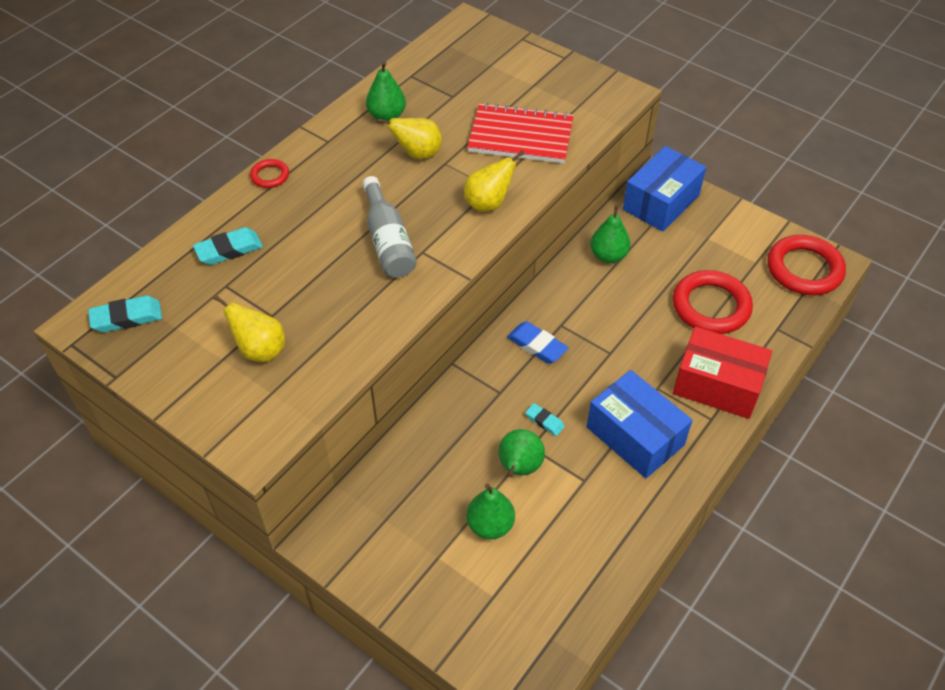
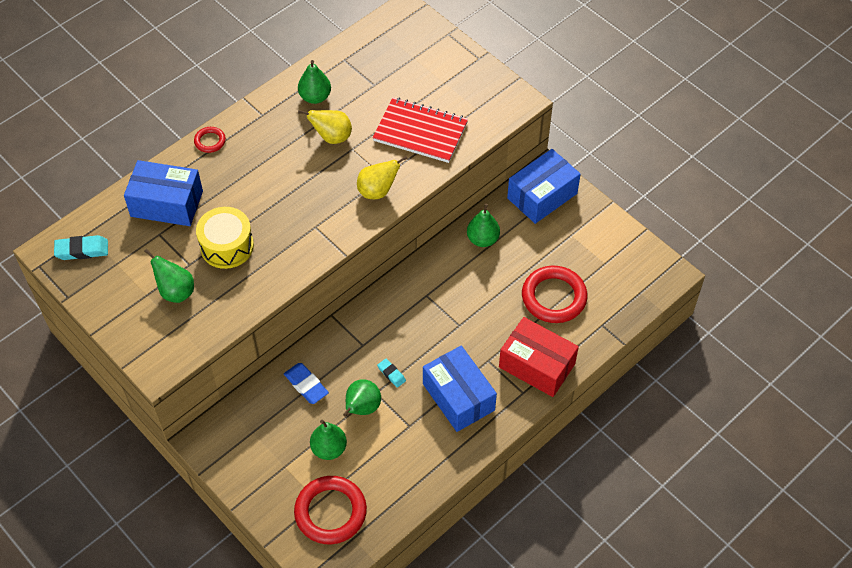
camera: 10 degrees right, 5 degrees up
(229, 250) = (167, 203): turquoise eraser -> blue box
(260, 350) = (175, 291): yellow pear -> green pear
(316, 288) = (227, 246): none -> yellow drum
(388, 241) = (290, 213): grey bottle -> none
(537, 345) = (402, 310): blue eraser -> blue eraser (306, 385)
(804, 269) = (643, 275): red ring -> red ring (330, 512)

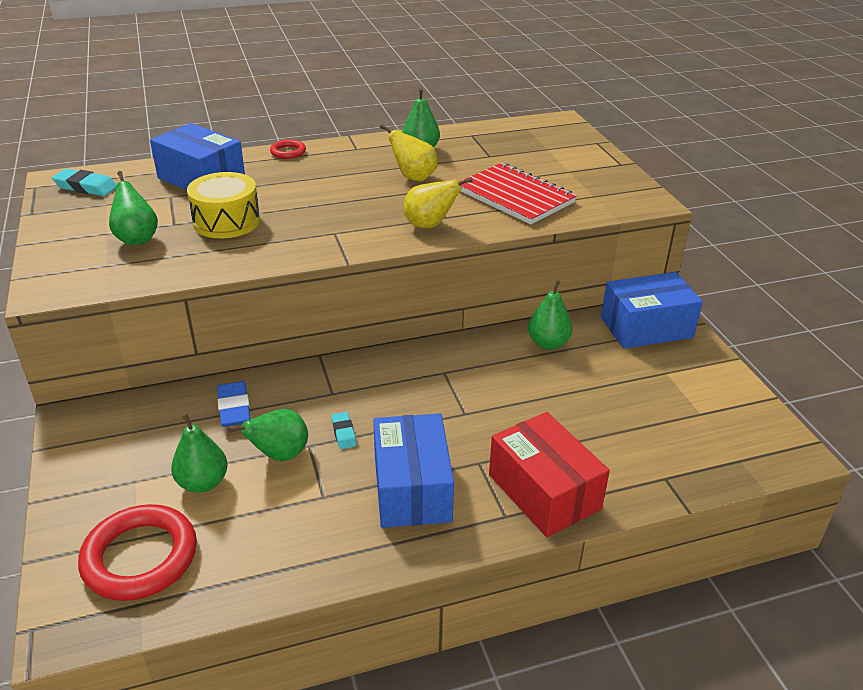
camera: 25 degrees right, 20 degrees down
(554, 297) = (610, 426): red ring -> none

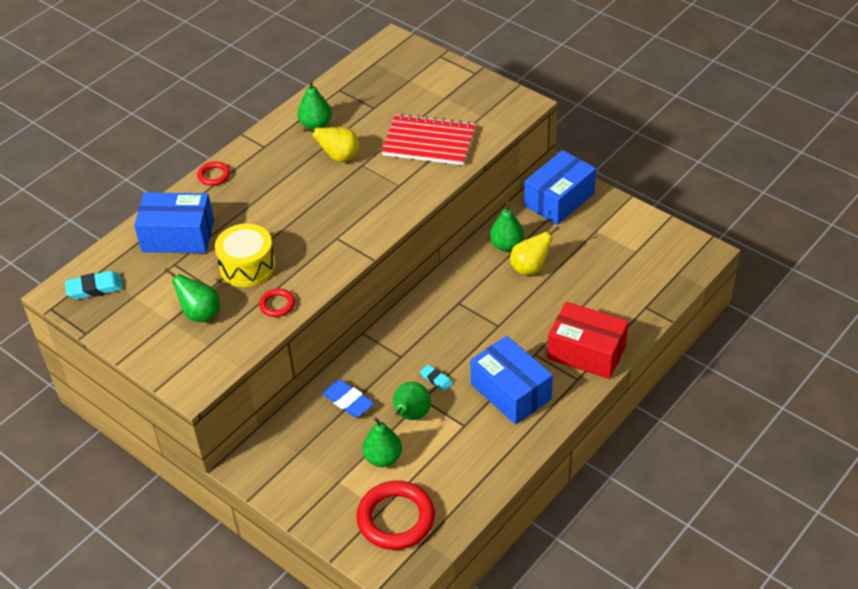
camera: 30 degrees left, 10 degrees up
(210, 260) = (277, 305): none -> red ring
(430, 225) = (395, 199): yellow pear -> yellow pear (530, 268)

